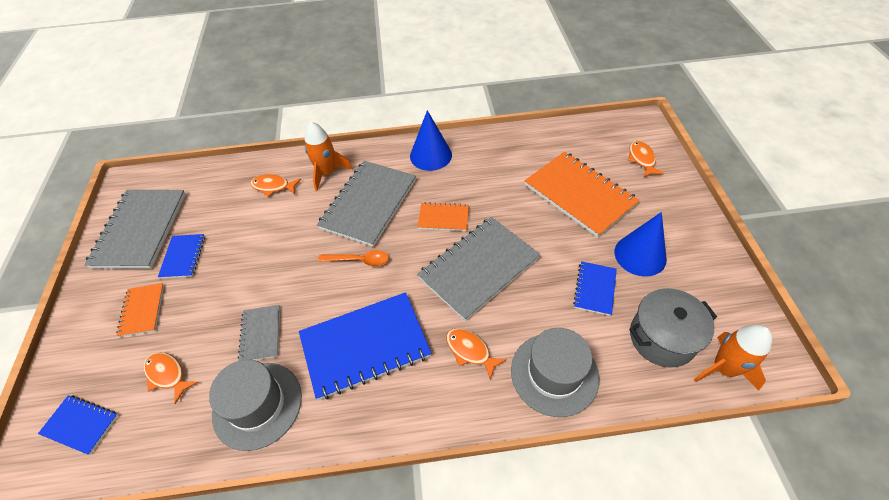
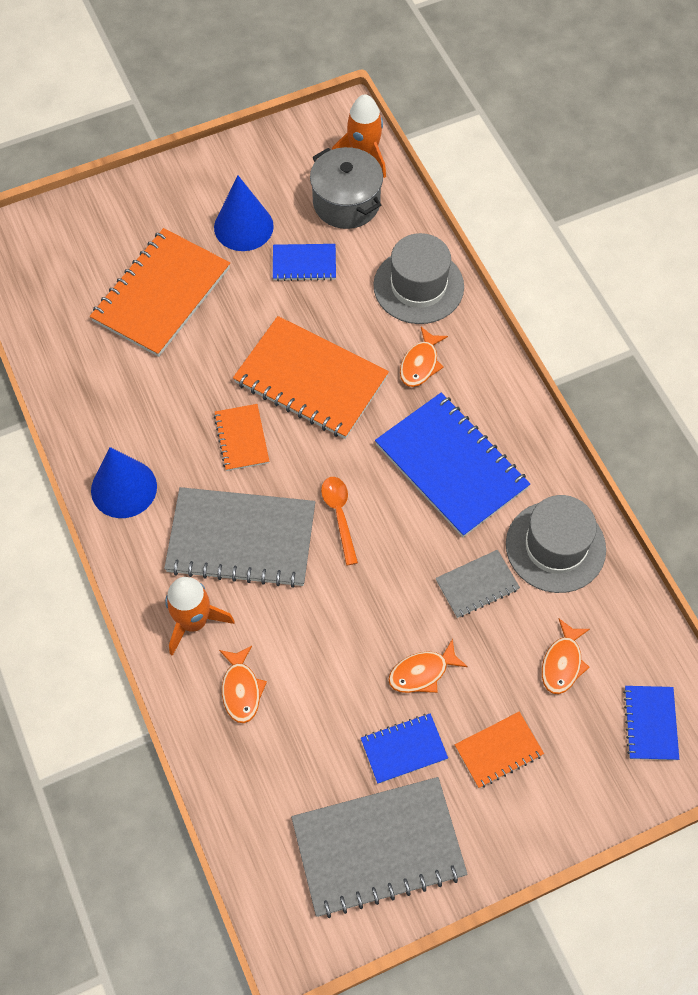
camera: 110 degrees left, 10 degrees up
(479, 268) = (311, 380): grey notebook -> orange notebook
(641, 159) = (78, 234): orange fish -> orange fish (422, 672)

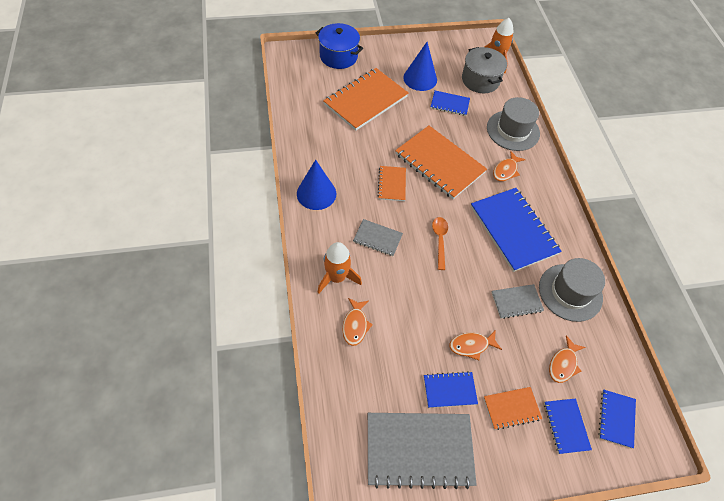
camera: 10 degrees right, 5 degrees down
(93, 219) = (338, 56): none -> blue pot
(241, 539) = (377, 238): grey notebook -> grey notebook, size x0.50
(581, 754) = (566, 426): none -> blue notebook

